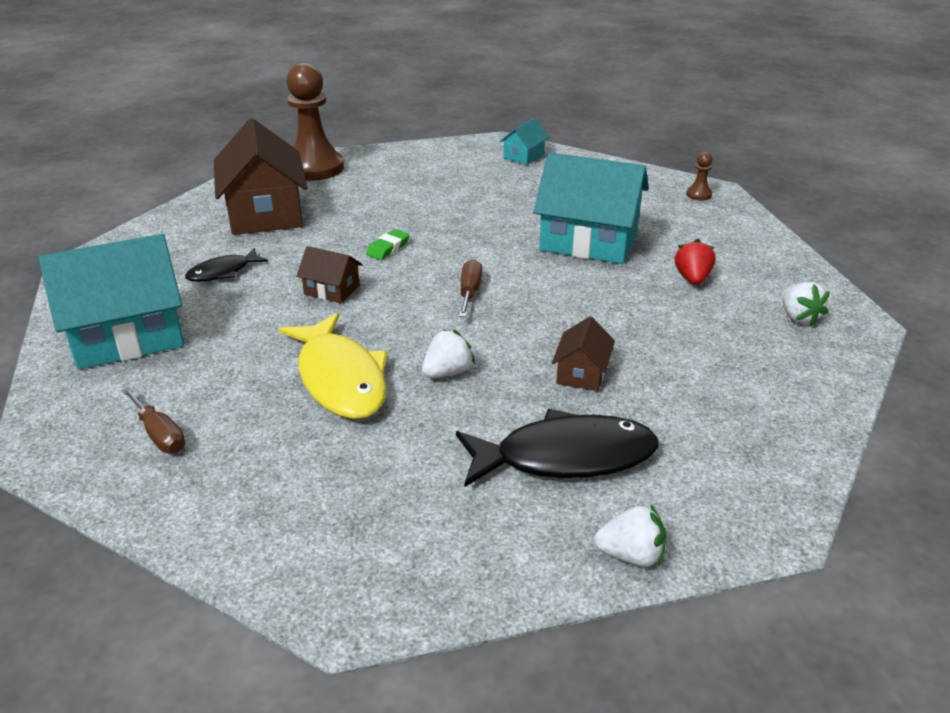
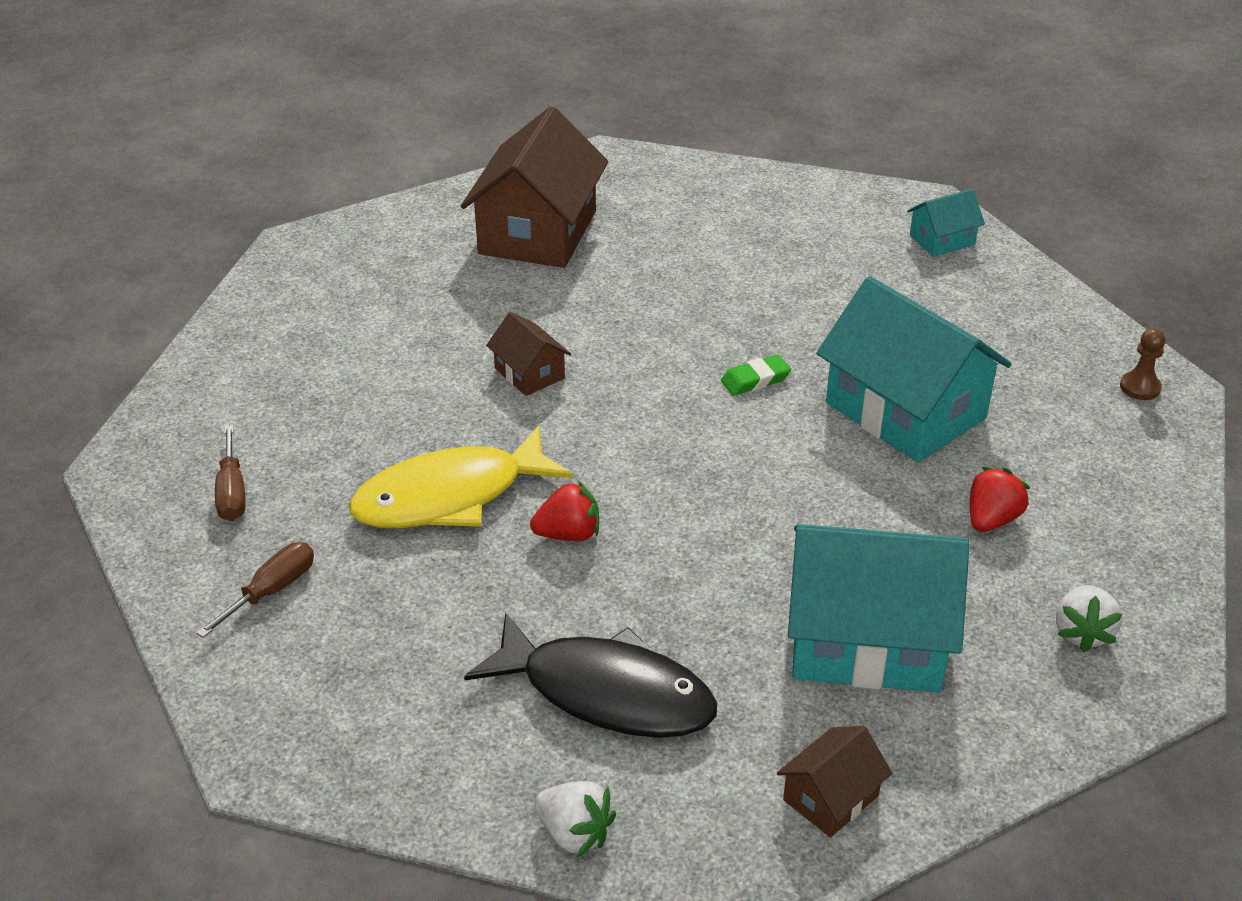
camera: 30 degrees right, 5 degrees up
(127, 335) = (280, 357): turquoise house -> turquoise house (866, 640)
(223, 272) = (430, 306): black fish -> none
(314, 168) = (648, 178): brown pawn -> none
(340, 379) = (449, 496): yellow fish -> yellow fish turned 60 degrees clockwise
(388, 248) = (640, 335): green eraser -> green eraser (755, 380)
(447, 372) = (568, 534): white strawberry -> red strawberry
(469, 292) = (685, 434): brown screwdriver -> brown screwdriver (271, 591)
(581, 373) = (720, 597): brown house -> brown house (831, 797)

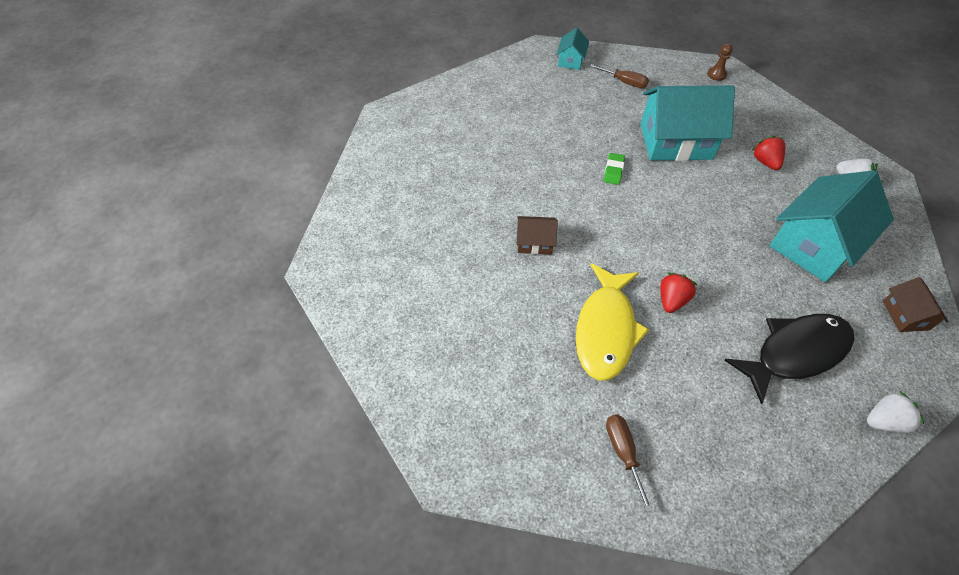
camera: 50 degrees left, 15 degrees up
(232, 492) = (521, 425): brown screwdriver -> brown screwdriver (624, 82)
(538, 232) = (422, 172): brown house -> none

